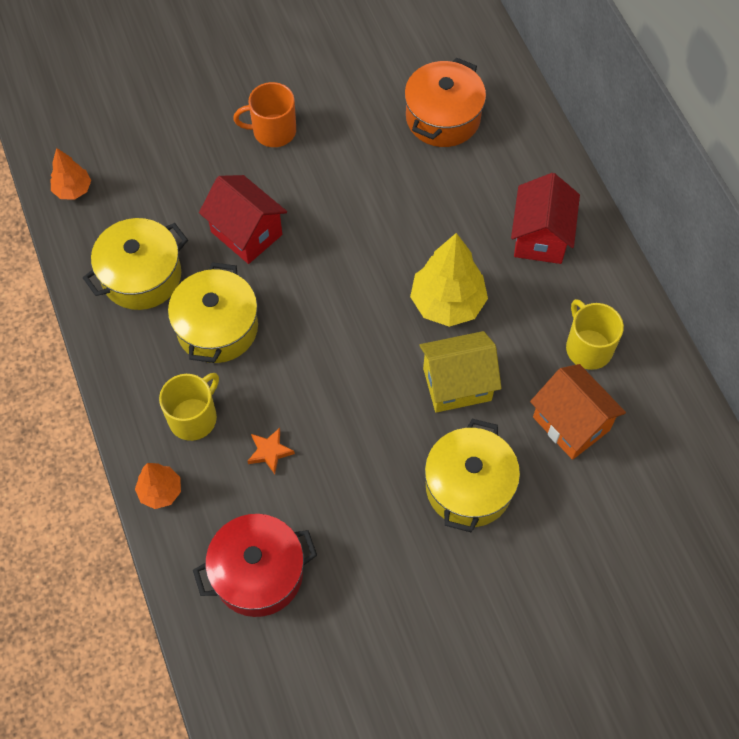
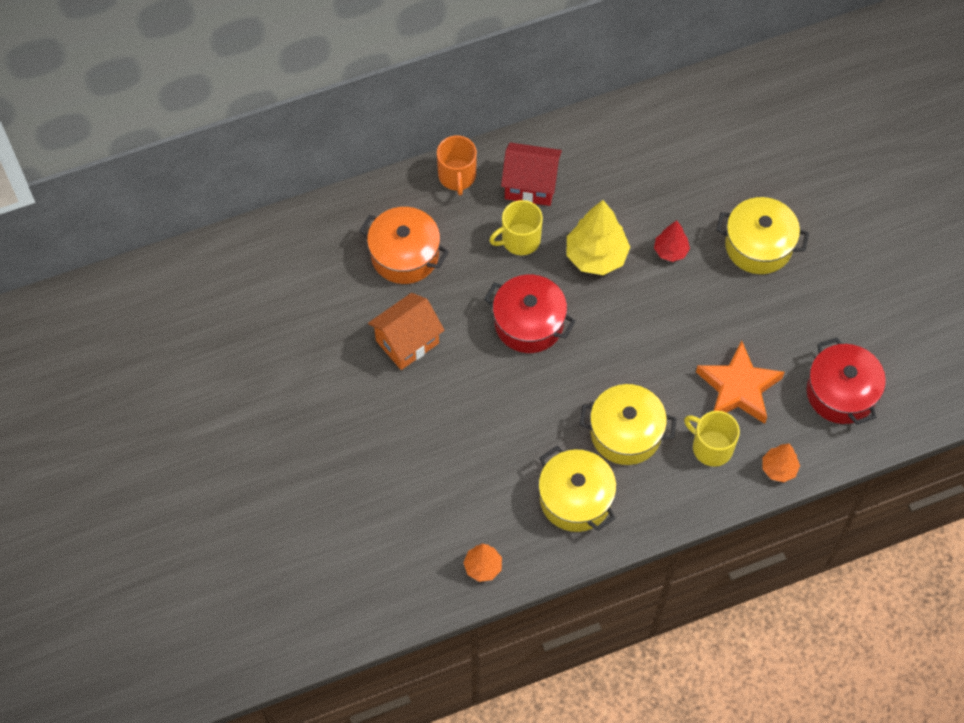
camera: 90 degrees left, 0 degrees up
(246, 233) = (529, 413): red house -> none
(270, 452) = (738, 388): orange star -> orange star, size x2.23
(273, 131) = (417, 395): orange mug -> orange mug (457, 176)
(358, 234) = (529, 323): none -> red pot
(457, 384) = (670, 251): yellow house -> red tree
(571, 423) = (701, 173): orange house -> orange house (407, 342)
(588, 347) = (633, 157): yellow mug -> yellow mug (519, 240)

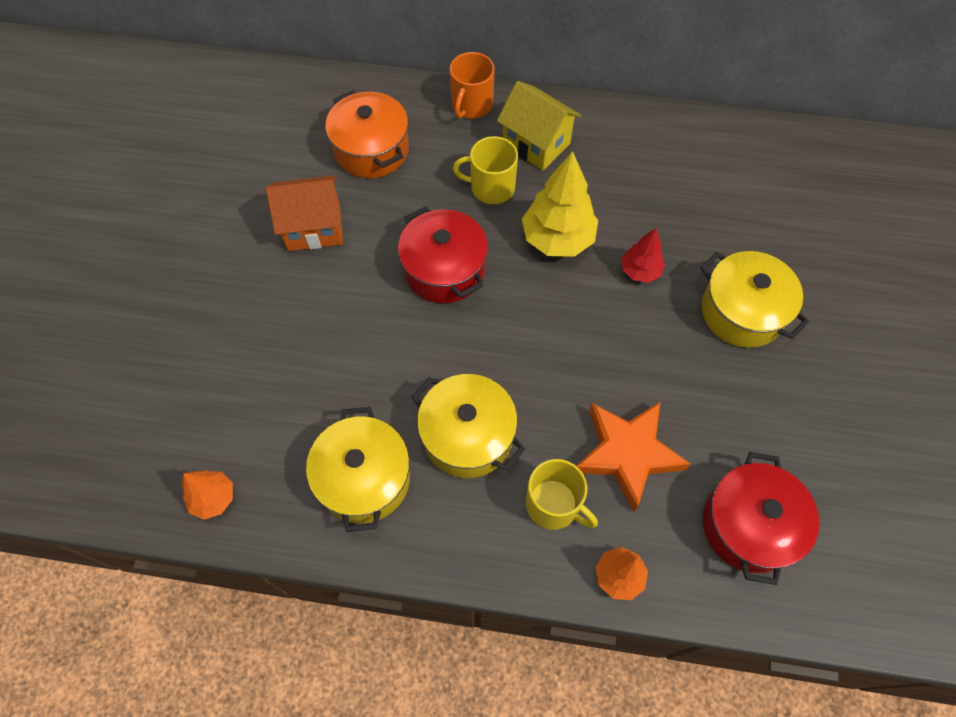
camera: 30 degrees right, 0 degrees up
(530, 185) = (536, 144): red house -> yellow house
(711, 447) = (554, 505): yellow mug -> yellow mug turned 150 degrees clockwise

